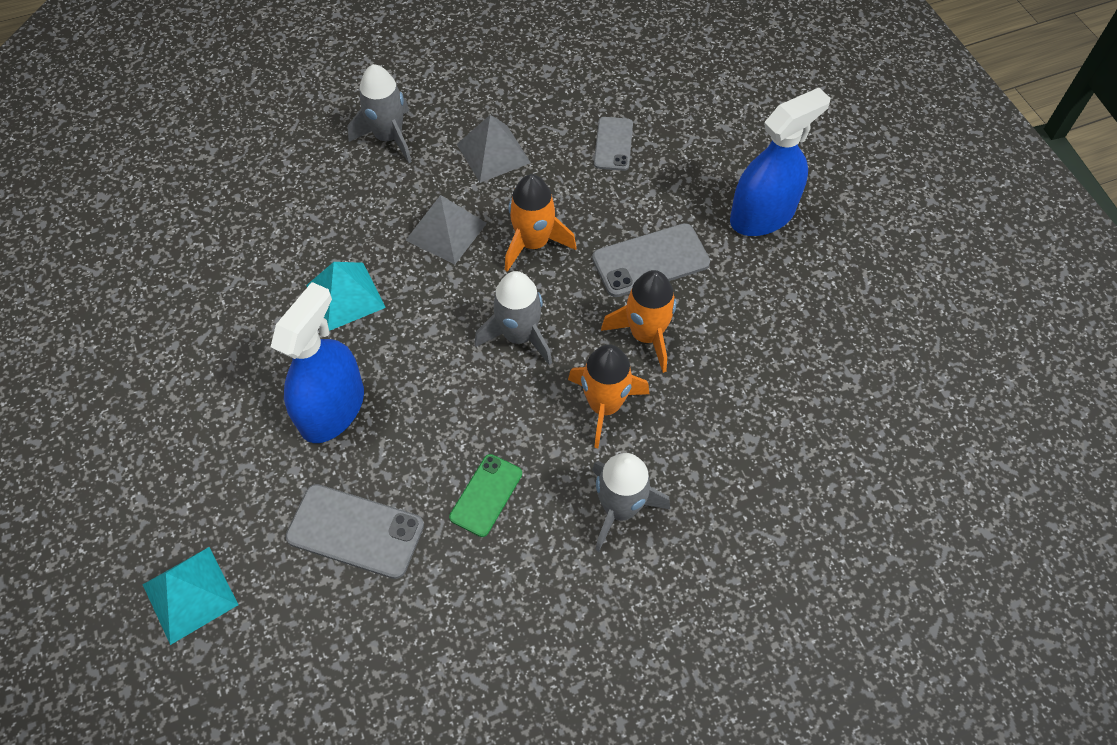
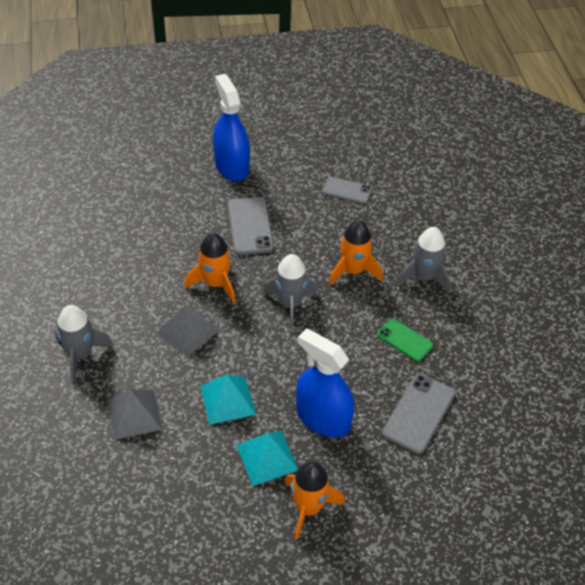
camera: 80 degrees left, 10 degrees down
(190, 594) = (451, 515): turquoise pyramid -> turquoise pyramid (267, 457)
(493, 153) = (124, 292): grey pyramid -> grey pyramid (134, 414)
(613, 144) = (143, 224): grey phone -> grey phone (347, 191)
(646, 335) = (306, 240): orange rocket -> orange rocket (308, 507)

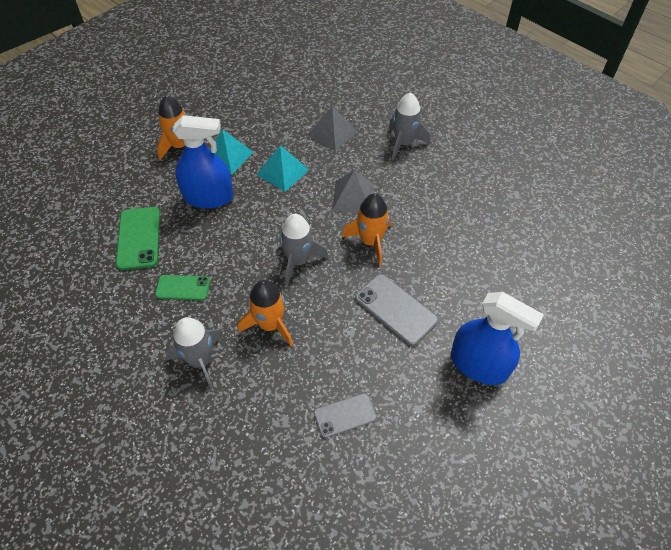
camera: 145 degrees right, 5 degrees up
(418, 413) = (139, 238): grey phone -> green phone

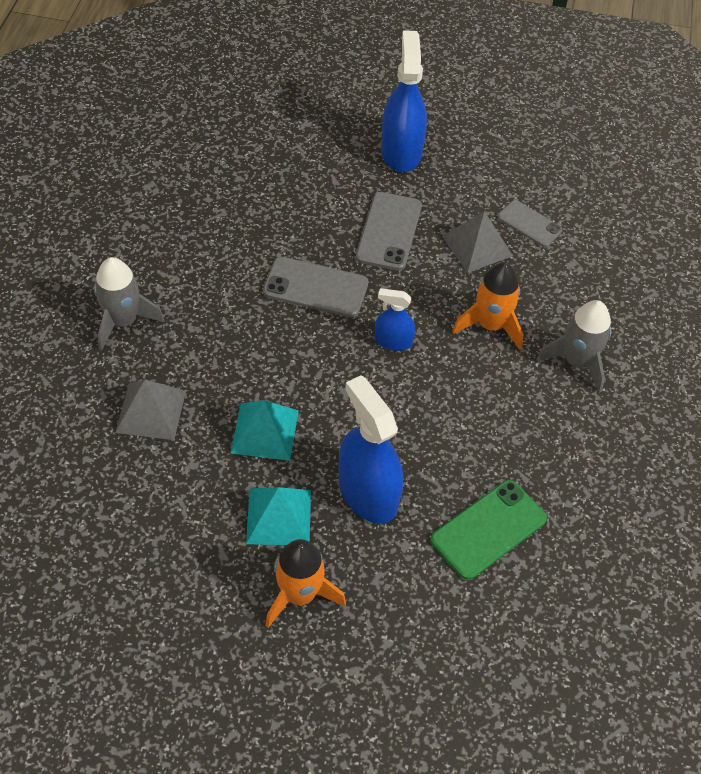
camera: 125 degrees left, 0 degrees up
(183, 288) = (514, 432): green phone -> none
(298, 261) = (393, 341): grey rocket -> blue spray bottle
(353, 196) = (257, 334): grey pyramid -> grey pyramid (477, 246)
(370, 241) = (315, 287): orange rocket -> grey phone

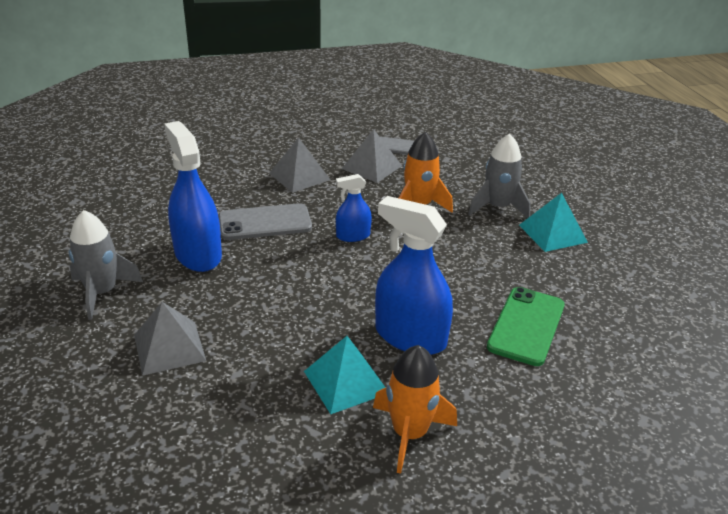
camera: 25 degrees left, 20 degrees down
(265, 431) = (288, 326): turquoise pyramid -> turquoise pyramid (553, 233)
(389, 231) = (299, 176): grey phone -> grey pyramid
(401, 152) = (275, 134): blue spray bottle -> blue spray bottle (198, 254)

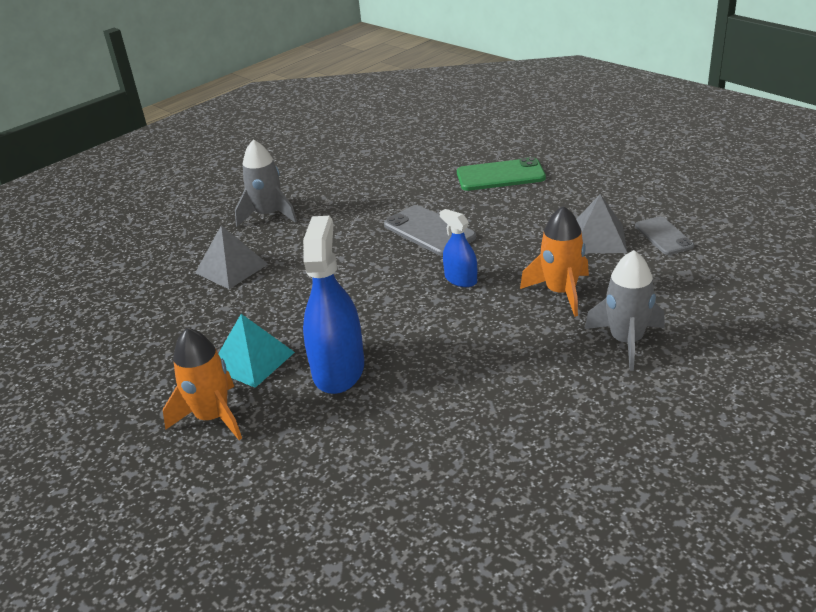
camera: 65 degrees right, 0 degrees up
(198, 254) = (351, 225): blue spray bottle -> none
(299, 176) = (525, 212): grey pyramid -> none
(526, 326) = (419, 434): green phone -> green phone (500, 175)
(553, 233) = (621, 398): turquoise pyramid -> none

